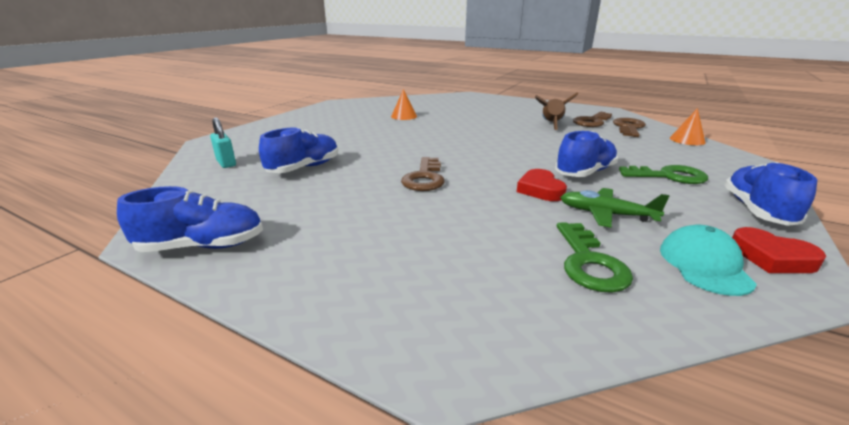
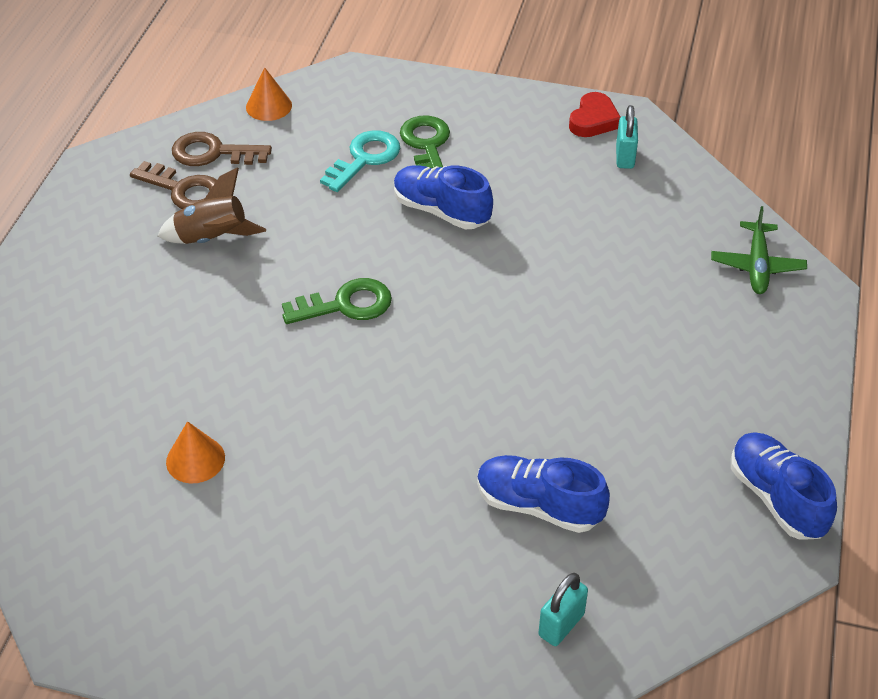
camera: 105 degrees left, 20 degrees up
(424, 178) = (520, 357): brown key -> none
(540, 189) = (512, 249): red heart -> none
(589, 263) = (656, 219): green key -> green key (346, 305)
(606, 214) = (556, 202): green plane -> green plane (757, 265)
(640, 158) = (365, 158): none -> turquoise key
(704, 265) = (625, 157): turquoise cap -> turquoise padlock
(757, 211) = (501, 105): blue shoe -> none

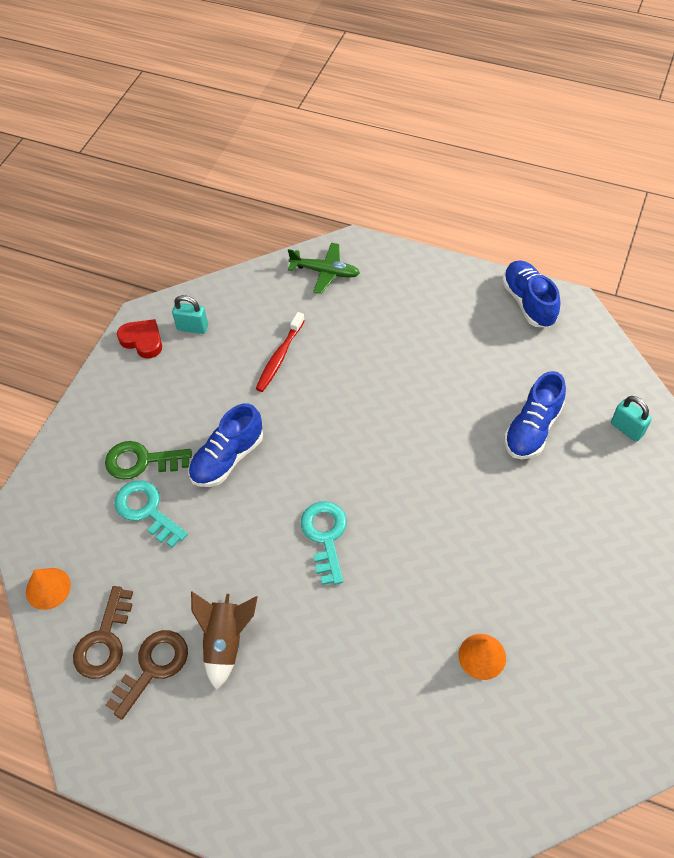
camera: 80 degrees left, 10 degrees up
(346, 305) = (325, 536): green key -> turquoise key
(600, 238) = (280, 357): none -> red toothbrush
(776, 498) = (528, 302): blue shoe -> blue shoe turned 90 degrees clockwise

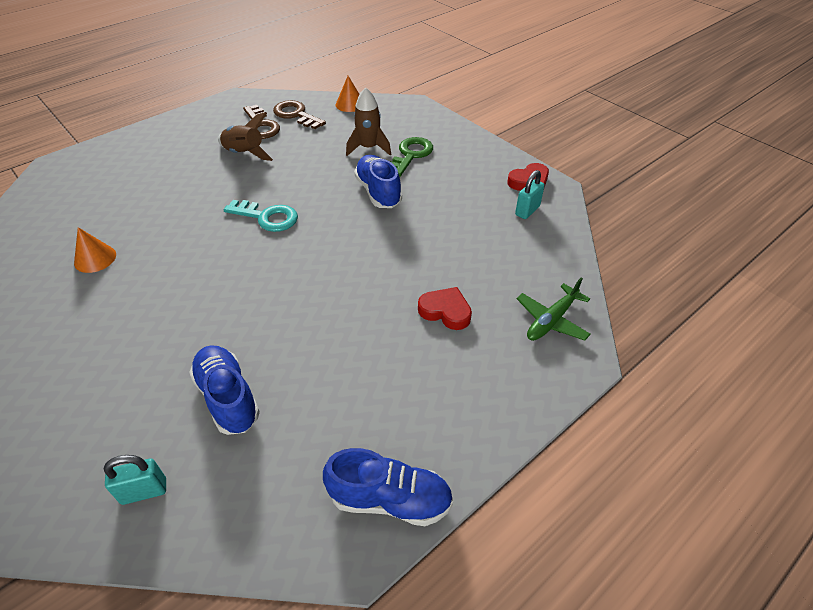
camera: 115 degrees right, 10 degrees down
(146, 510) = (368, 148): turquoise key -> brown rocket
(280, 357) = (458, 250): red toothbrush -> none
(358, 337) = (445, 311): none -> red heart

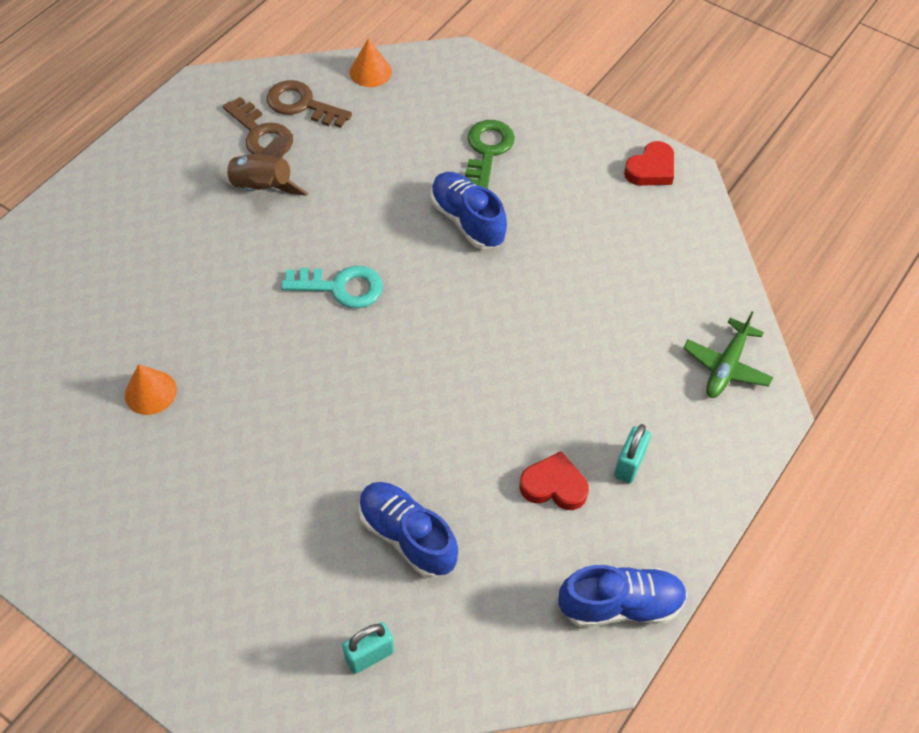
camera: 15 degrees left, 10 degrees up
(368, 148) = (427, 148): brown rocket -> none
(445, 311) = (607, 378): red heart -> red heart (554, 486)
(527, 211) = (660, 216): turquoise padlock -> turquoise padlock (629, 464)

